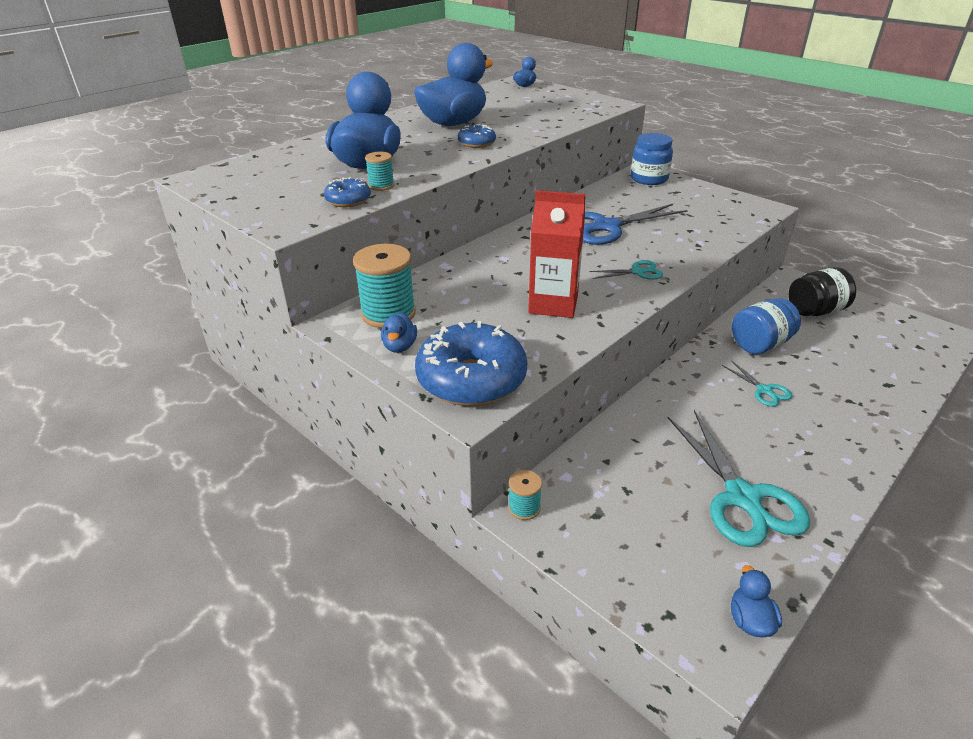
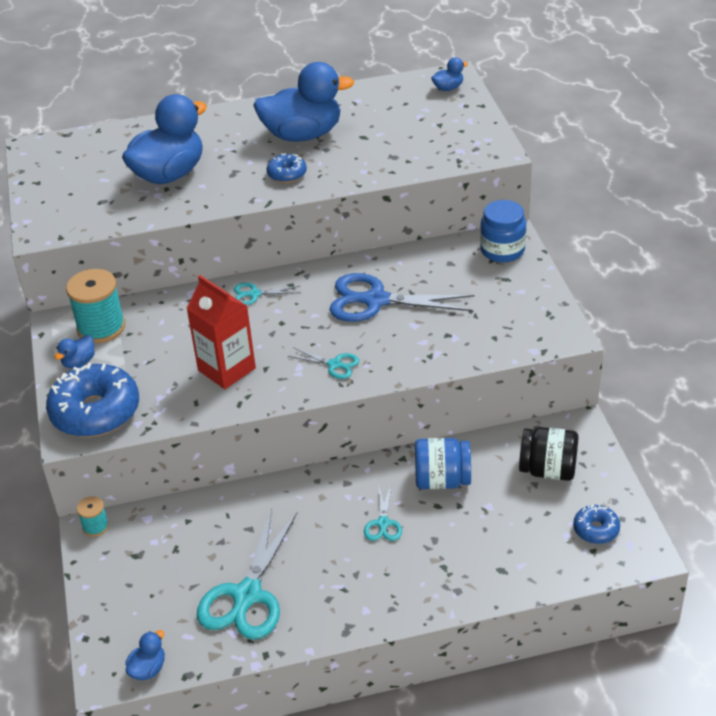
camera: 35 degrees right, 5 degrees up
(348, 200) = (109, 217): blue donut -> blue donut (596, 529)
(381, 186) = (150, 207): turquoise spool -> none
(503, 250) = (254, 294): none -> turquoise scissors

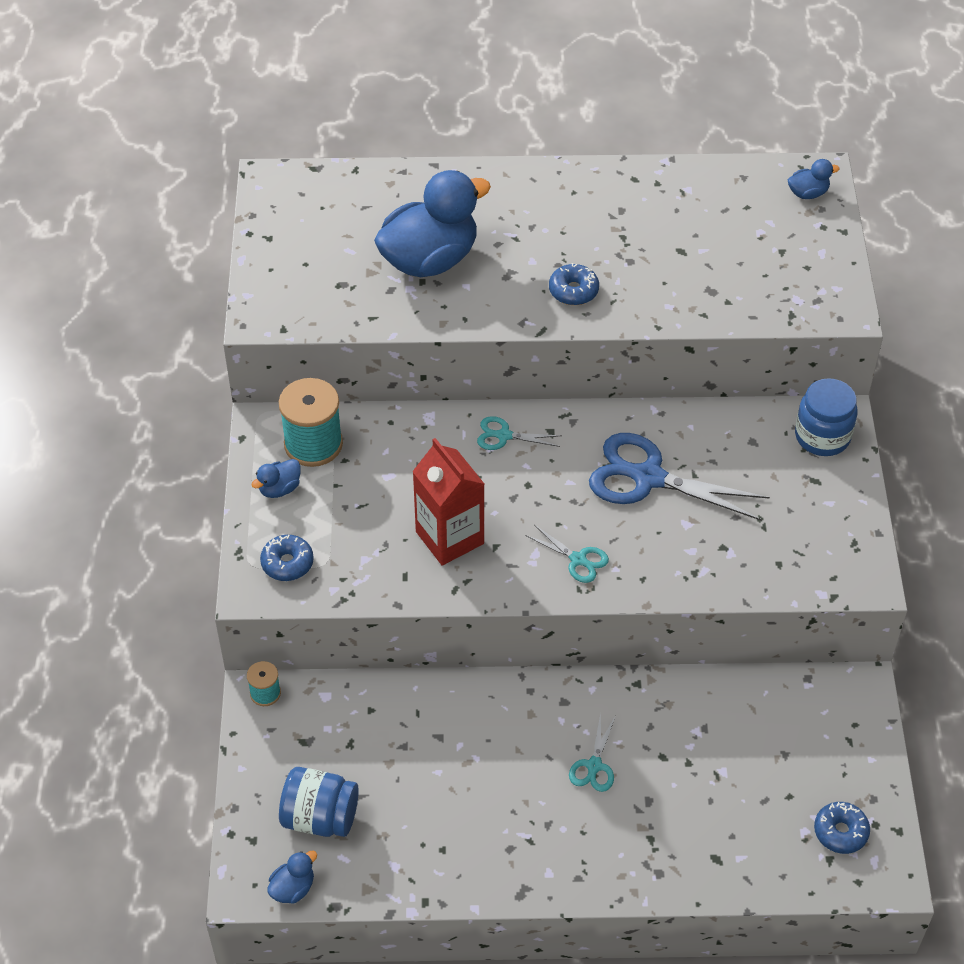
camera: 10 degrees right, 10 degrees up
(95, 412) = (287, 563): blue donut -> blue donut, size x0.49
(247, 595) = (419, 822): turquoise scissors -> none
(303, 135) = (606, 231): blue duck -> none
(442, 480) = (676, 724): blue jar -> blue jar (320, 817)
(548, 470) = (805, 739): black jar -> none

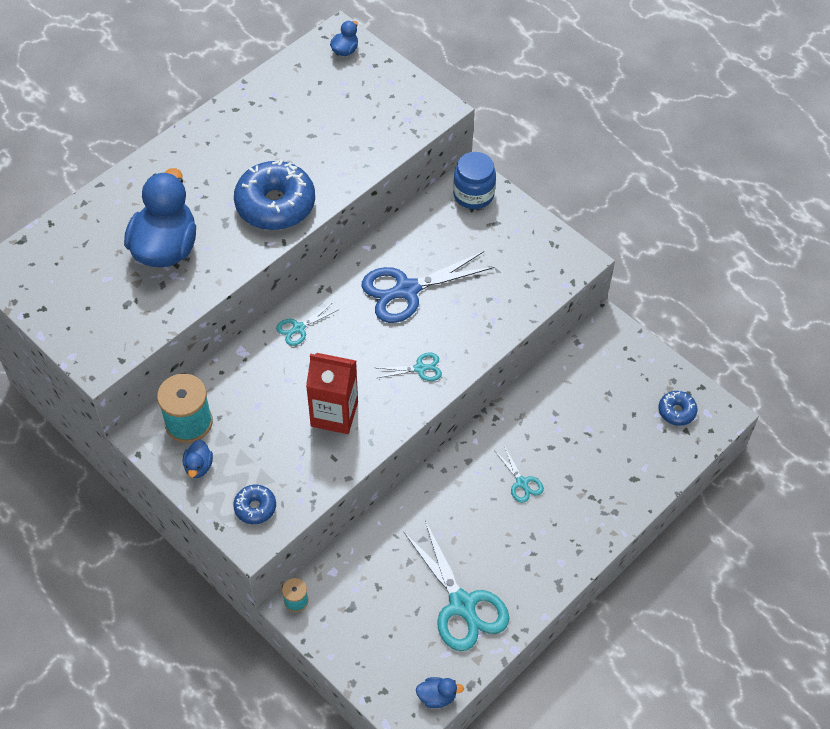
camera: 45 degrees left, 5 degrees up
(293, 888) = (437, 696): blue duck -> blue duck turned 90 degrees clockwise
(320, 817) = (407, 643): blue jar -> none
(408, 828) = (462, 605): none -> turquoise scissors
(573, 291) = (275, 204): blue donut -> blue donut, size x2.05

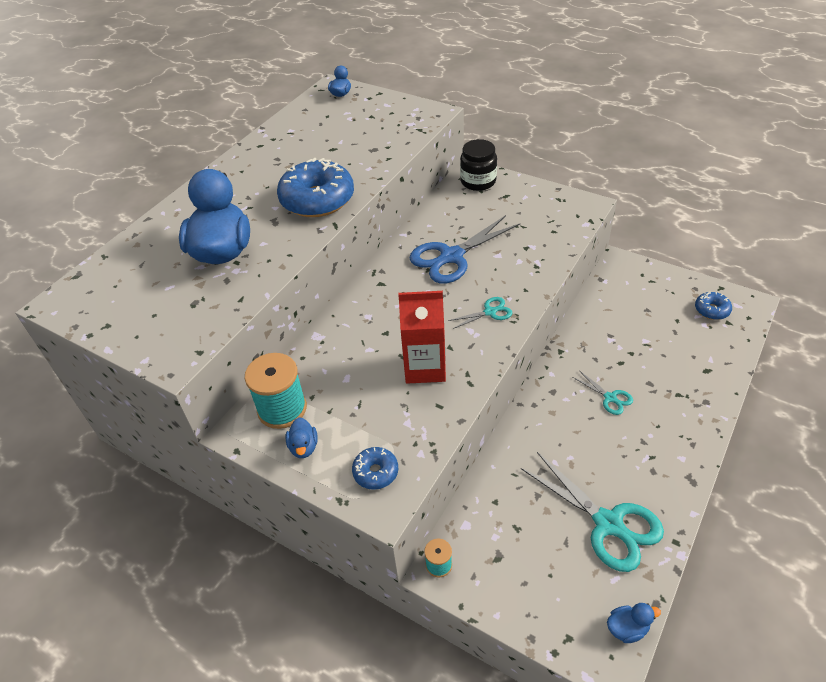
camera: 10 degrees left, 10 degrees down
(298, 328) = (365, 306): turquoise scissors -> none
(473, 194) = (478, 181): blue jar -> black jar

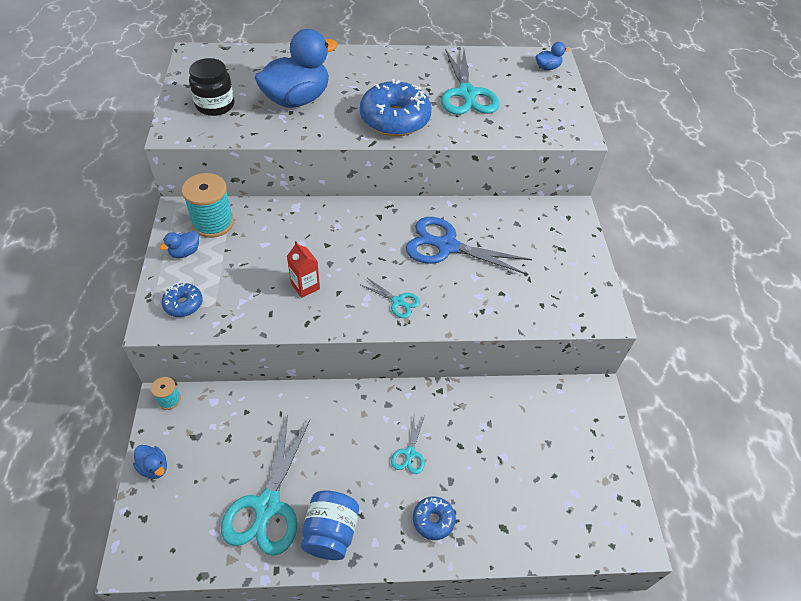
camera: 50 degrees right, 5 degrees up
(327, 147) = (466, 94): none -> turquoise scissors
(425, 367) = (305, 286): red carton -> red carton, size x0.59
(478, 181) = (563, 220): black jar -> black jar (215, 105)
(627, 628) = (170, 560): blue duck -> blue duck (154, 467)
(658, 485) = (331, 532): none -> blue jar
(711, 310) = (594, 504): blue donut -> blue donut (433, 520)

